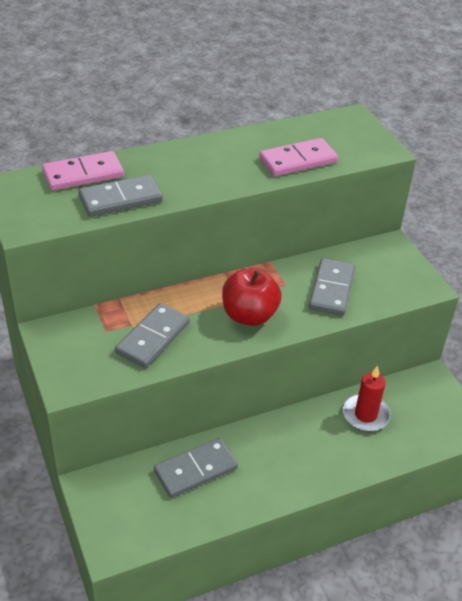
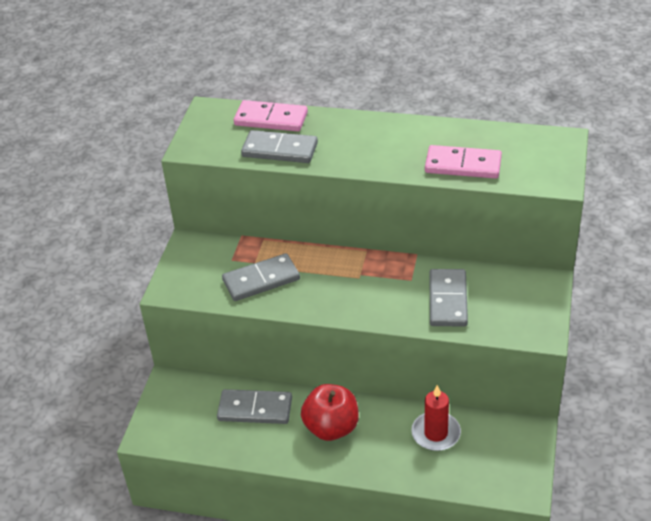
camera: 40 degrees right, 0 degrees up
(249, 315) = (354, 293): red apple -> red apple (331, 427)
(332, 289) = (448, 300): grey domino -> grey domino turned 45 degrees counterclockwise

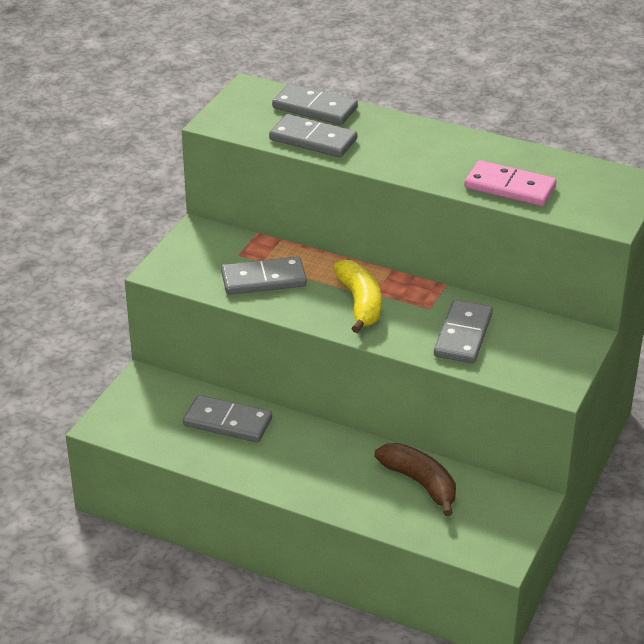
camera: 10 degrees right, 5 degrees down
(271, 119) = (314, 108): pink domino -> grey domino
(331, 427) = (306, 455): red apple -> none
(351, 287) = (360, 304): none -> yellow banana
(436, 433) = (420, 483): red candle -> brown banana

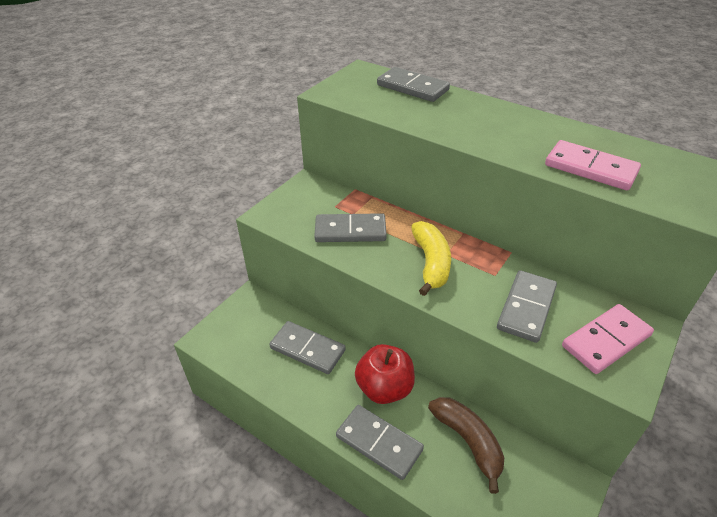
camera: 10 degrees right, 5 degrees up
(313, 140) = (406, 112): grey domino -> grey domino (379, 443)
(324, 448) = (384, 388): none -> red apple
(541, 355) = (606, 341): none -> pink domino

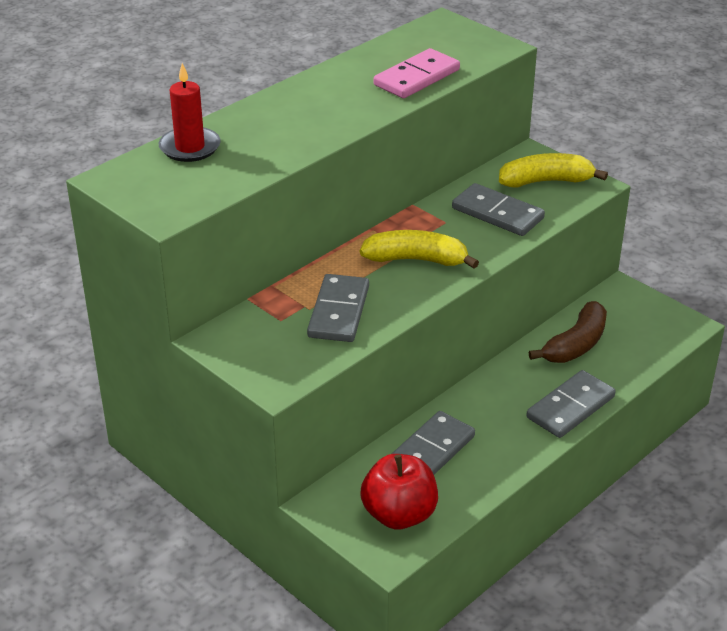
camera: 80 degrees left, 5 degrees down
(384, 388) = (501, 393): red apple -> red apple (399, 514)
(412, 88) = (190, 147): grey domino -> red candle
(468, 442) = (575, 345): brown banana -> brown banana turned 150 degrees clockwise
(606, 341) = (546, 181): pink domino -> yellow banana

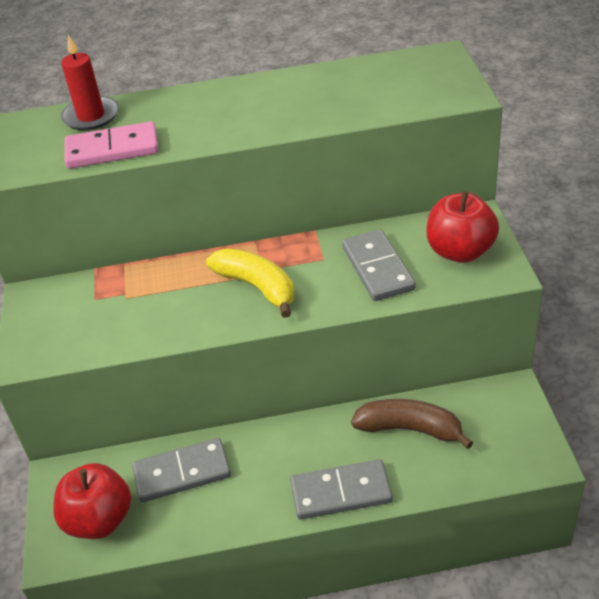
camera: 40 degrees right, 5 degrees up
(338, 312) = (142, 311): grey domino -> none
(417, 78) = (347, 106): pink domino -> pink domino (112, 149)
(546, 181) = (460, 251): yellow banana -> red apple
(575, 345) = (410, 429): brown banana -> brown banana turned 150 degrees counterclockwise

